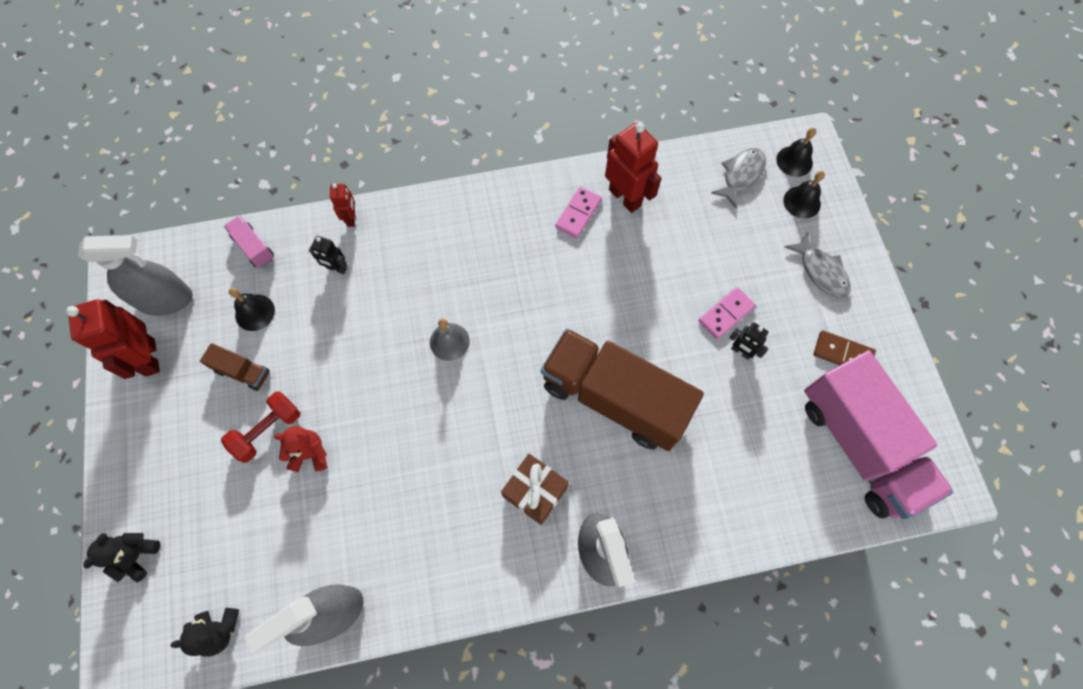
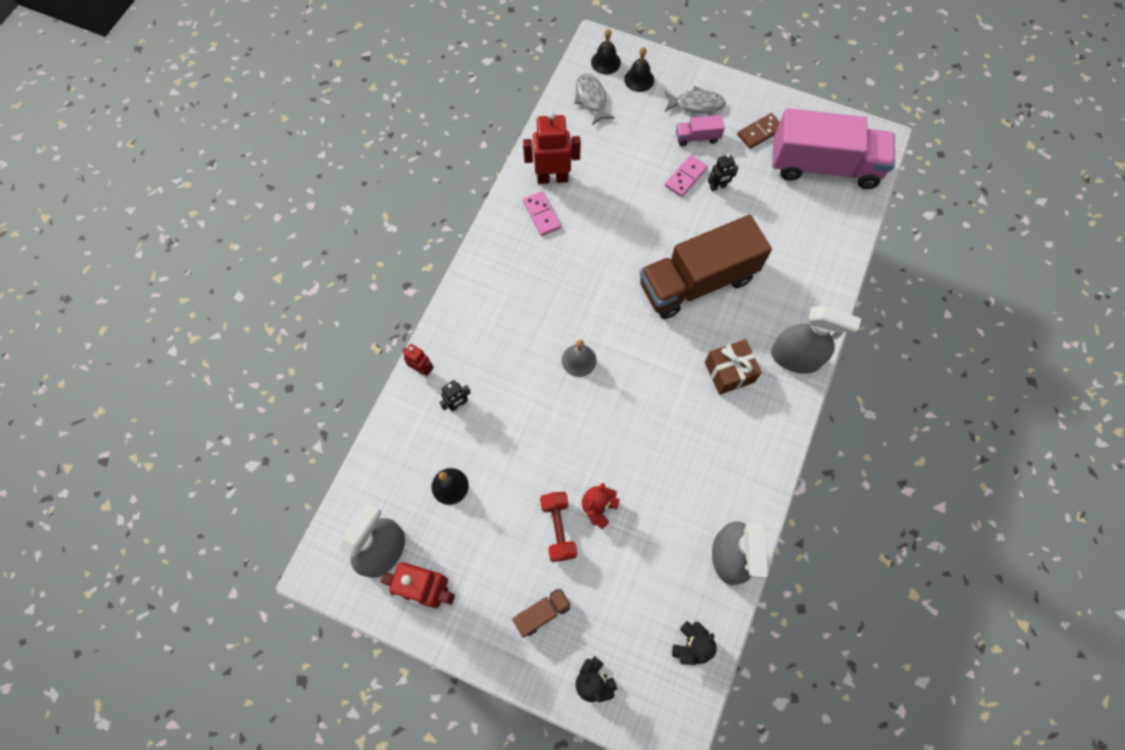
camera: 55 degrees left, 0 degrees up
(242, 371) = (495, 522): brown truck -> brown truck (542, 613)
(254, 247) = (390, 456): pink truck -> pink truck (697, 137)
(726, 314) = (685, 177): pink domino -> pink domino turned 45 degrees clockwise

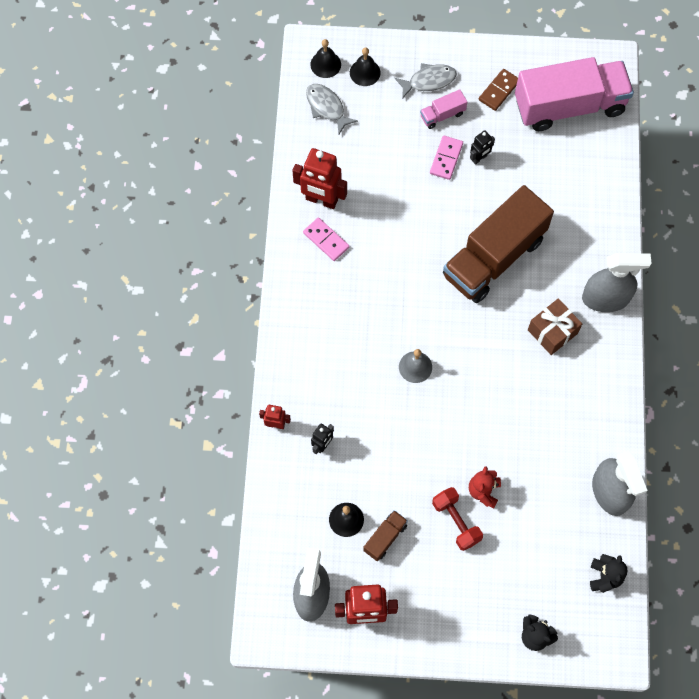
camera: 20 degrees left, 0 degrees up
(542, 613) = (470, 597): brown truck -> brown truck (385, 538)
(552, 178) = (321, 200): red robot -> red robot turned 135 degrees counterclockwise

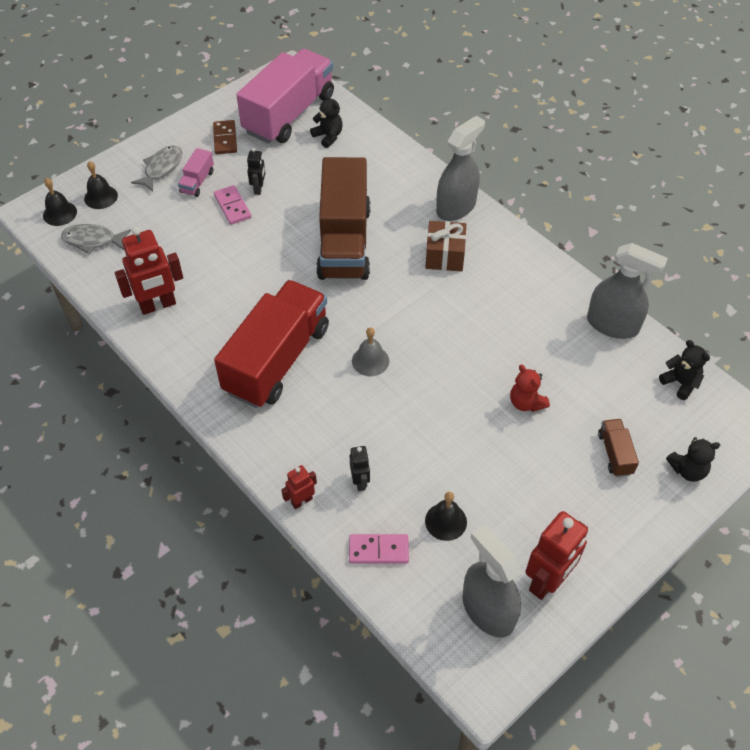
camera: 45 degrees left, 15 degrees down
(326, 240) = (193, 330): pink domino -> pink domino (378, 550)
(357, 311) = (277, 359): none -> red truck
(385, 538) = (493, 506): brown truck -> brown truck (615, 453)
(456, 521) = (532, 443): red dumbbell -> none
(577, 152) = (328, 136): none -> black teddy bear

